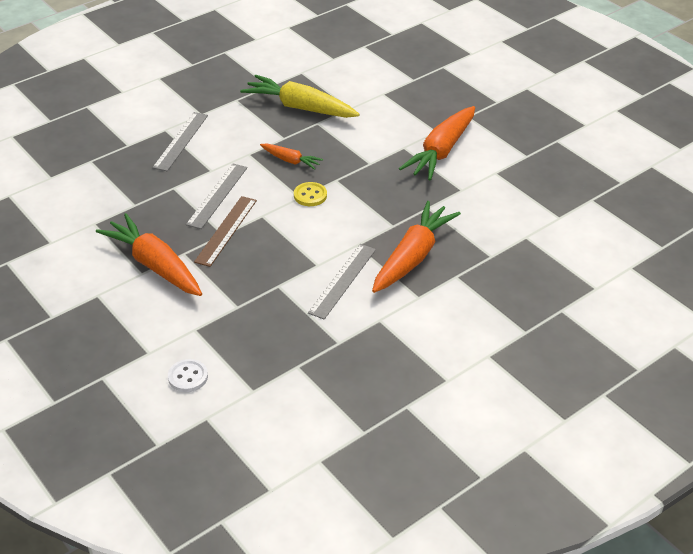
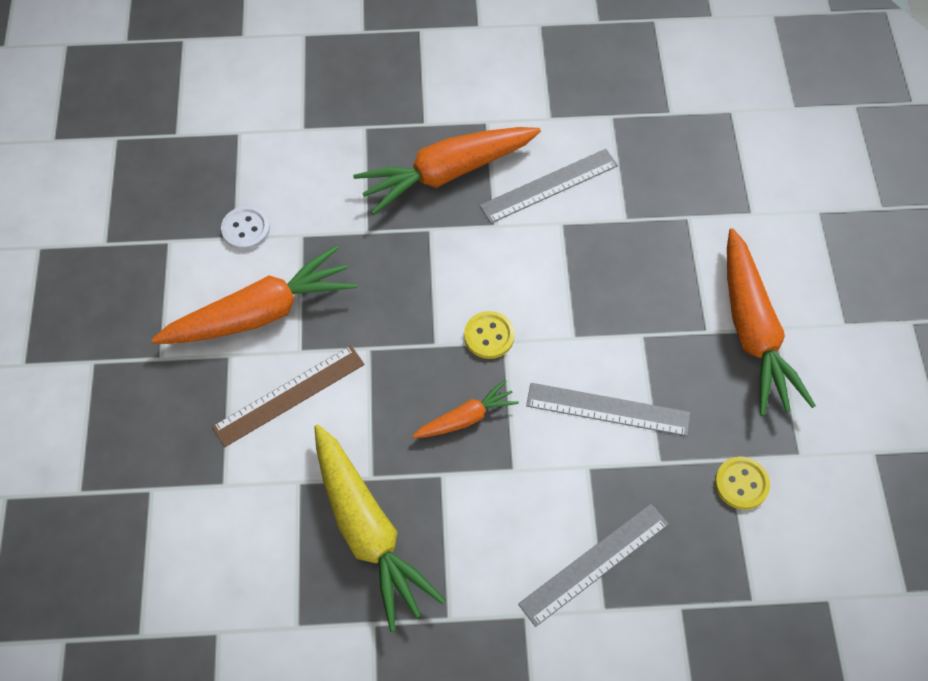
camera: 145 degrees left, 20 degrees up
(122, 198) = (741, 484): none -> yellow button
(188, 377) = (789, 160): white button -> white button (246, 229)
(217, 195) = (608, 409): grey ruler -> grey ruler turned 45 degrees clockwise
(226, 230) = (634, 338): brown ruler -> brown ruler (289, 395)
(291, 161) = (466, 418): orange carrot -> orange carrot turned 90 degrees clockwise

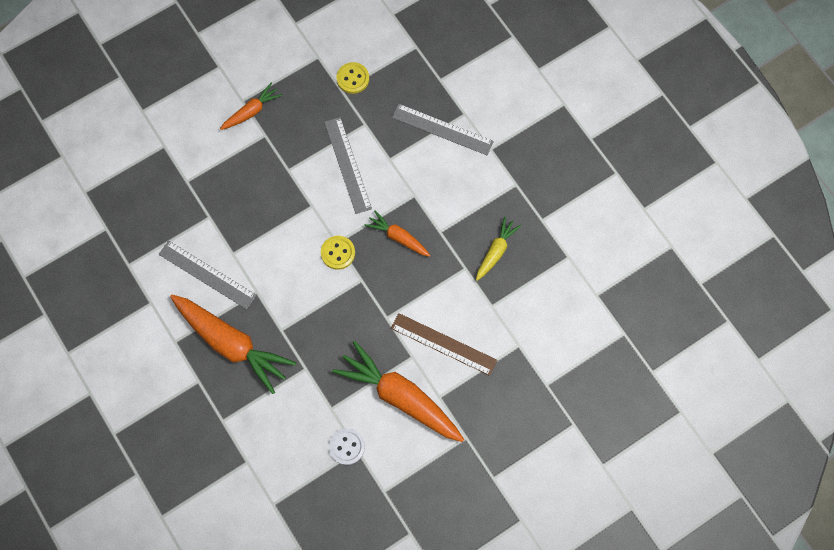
camera: 120 degrees left, 10 degrees up
(368, 532) = (496, 251): yellow carrot -> yellow carrot, size x0.52
(753, 332) = (252, 111): orange carrot -> orange carrot, size x0.52

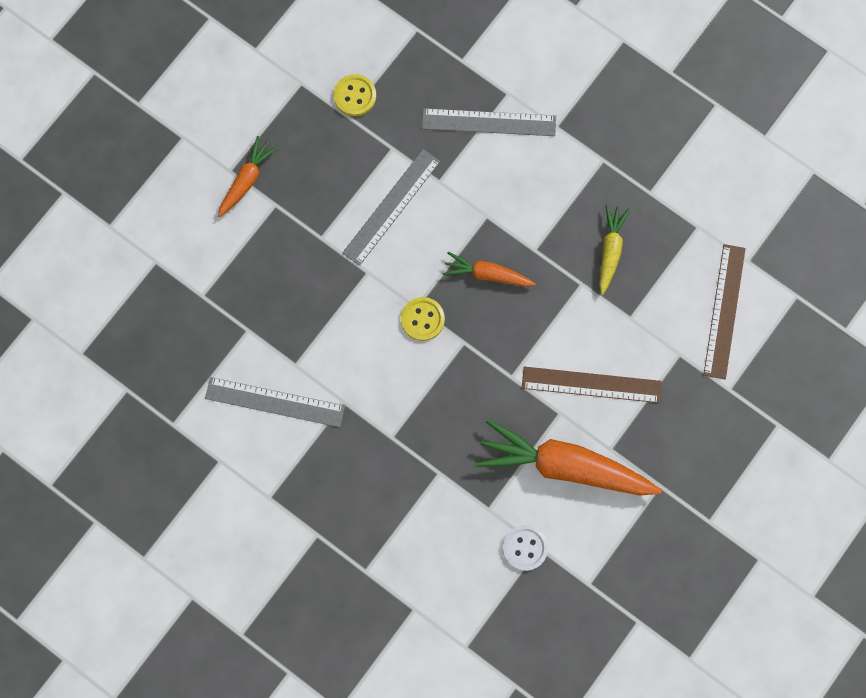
camera: 20 degrees left, 5 degrees up
(232, 344) = (339, 475): orange carrot -> none
(347, 165) = (391, 207): grey ruler -> grey ruler turned 75 degrees clockwise
(565, 325) = (724, 311): none -> brown ruler

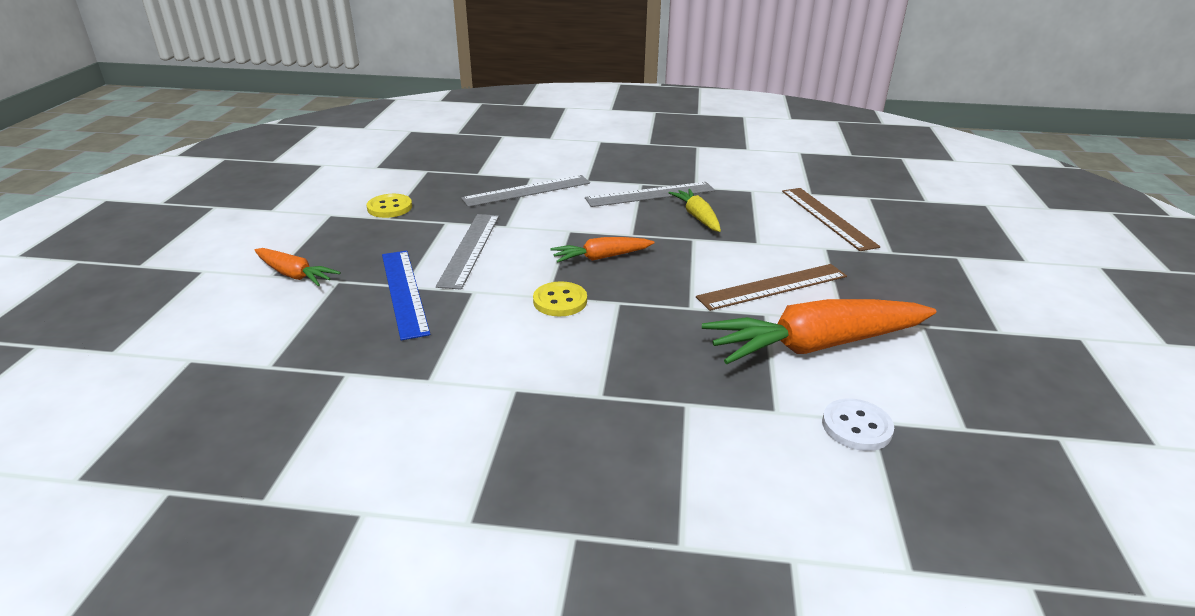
camera: 30 degrees left, 45 degrees down
(247, 180) = (295, 275): orange carrot -> orange carrot turned 120 degrees clockwise
(275, 402) = (420, 421): grey ruler -> grey ruler (650, 194)
(317, 247) = (403, 292): none -> blue ruler

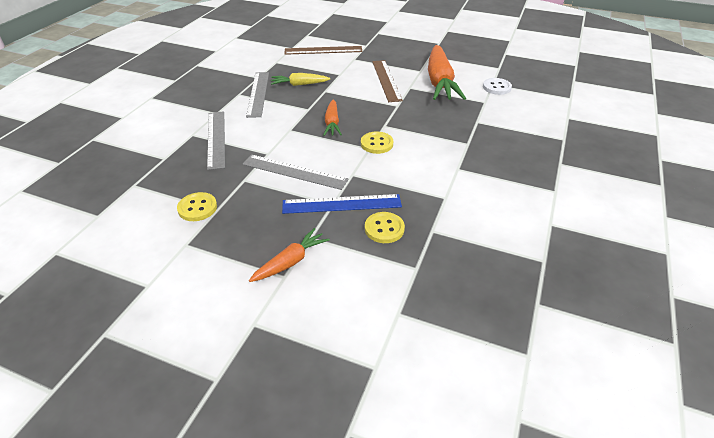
camera: 75 degrees left, 10 degrees up
(352, 331) = (384, 229): none -> yellow button

